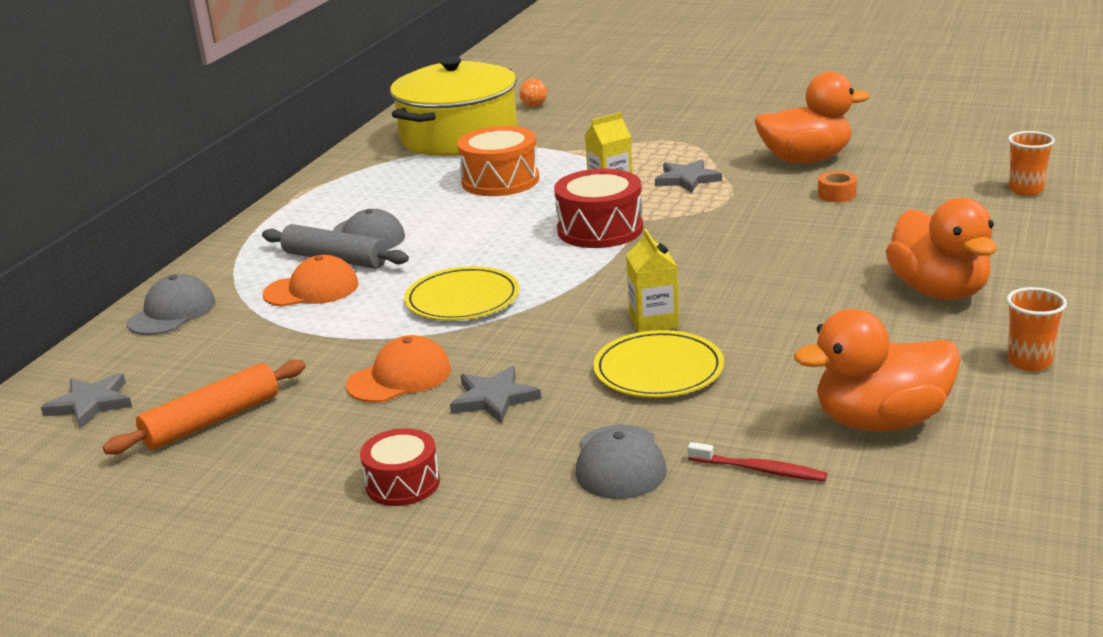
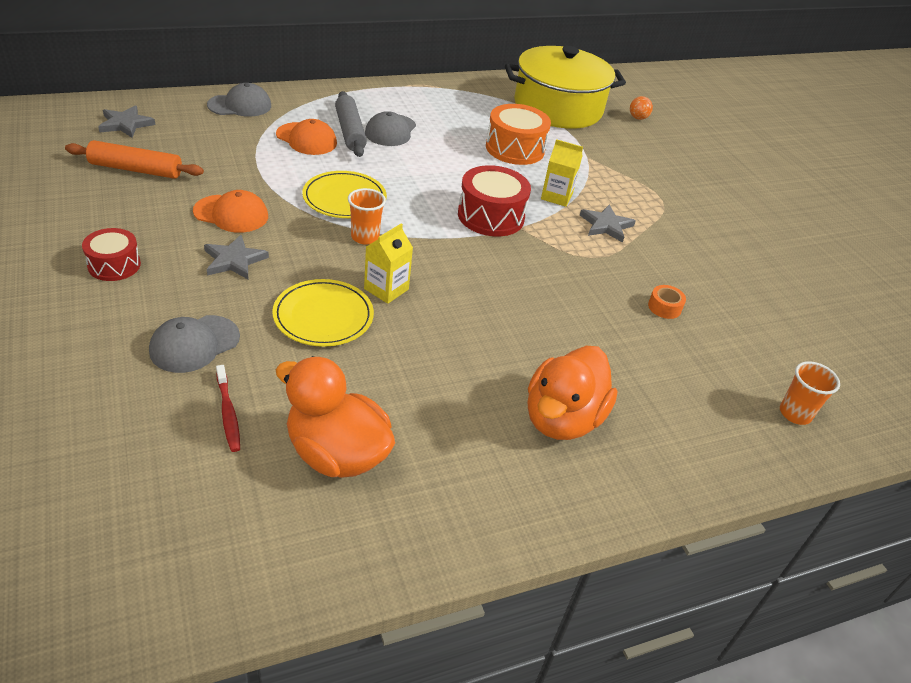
camera: 40 degrees right, 15 degrees up
(806, 160) = (704, 270): orange duck -> none
(1029, 362) = (494, 512): orange cup -> orange cup (365, 237)

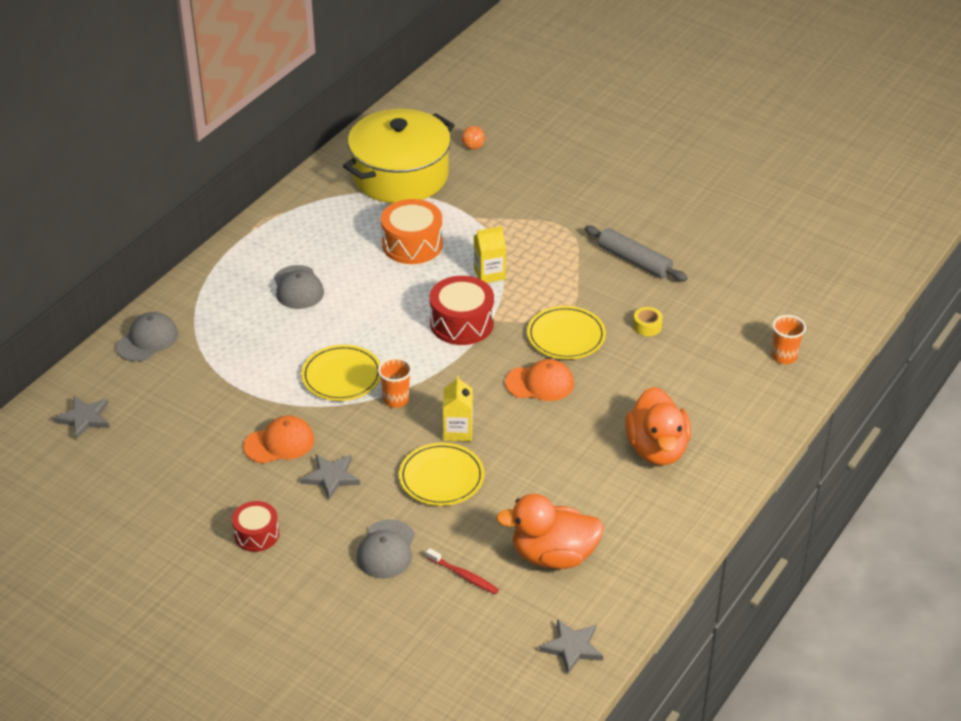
camera: 30 degrees left, 0 degrees up
(136, 169) = (156, 453): orange rolling pin -> none
(306, 139) = (244, 339): orange cap -> orange cap (540, 383)
(350, 131) = (268, 309): grey rolling pin -> grey rolling pin (634, 261)
(575, 273) = (566, 336): none -> yellow plate
(606, 225) = (549, 279): grey star -> grey star (572, 647)
(664, 307) = (647, 326): orange tape -> yellow tape

